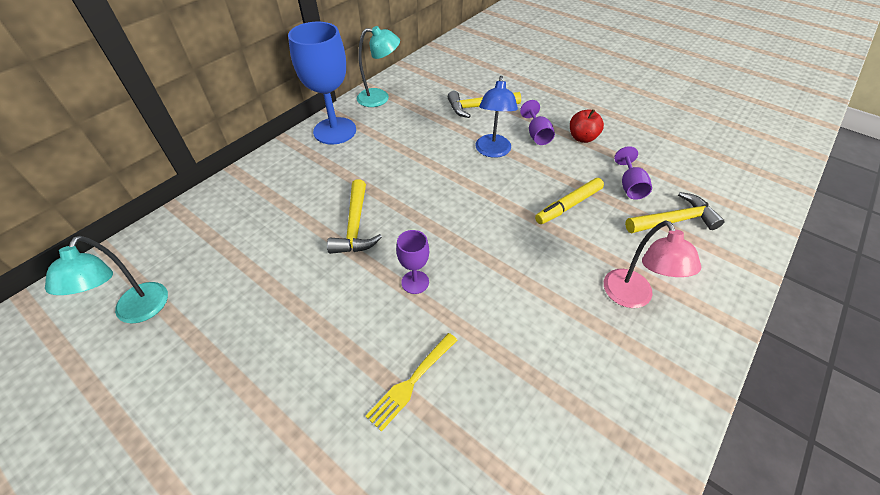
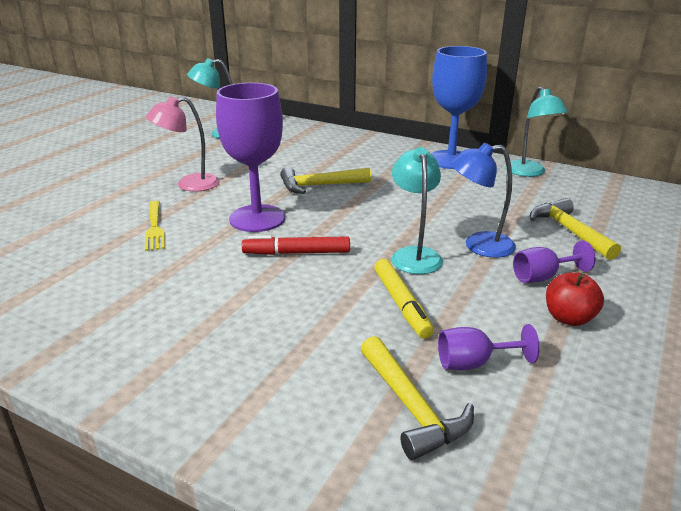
camera: 80 degrees right, 20 degrees down
(412, 381) = (154, 227): yellow fork -> yellow fork turned 135 degrees counterclockwise
(415, 282) = (257, 218): purple goblet -> purple goblet, size x2.06
(489, 257) = (296, 253): none -> red marker
(501, 186) = (414, 255): none -> turquoise lamp
(568, 205) = (401, 304): yellow marker -> yellow marker turned 150 degrees counterclockwise
(632, 297) = (250, 352): pink lamp -> pink lamp (189, 184)

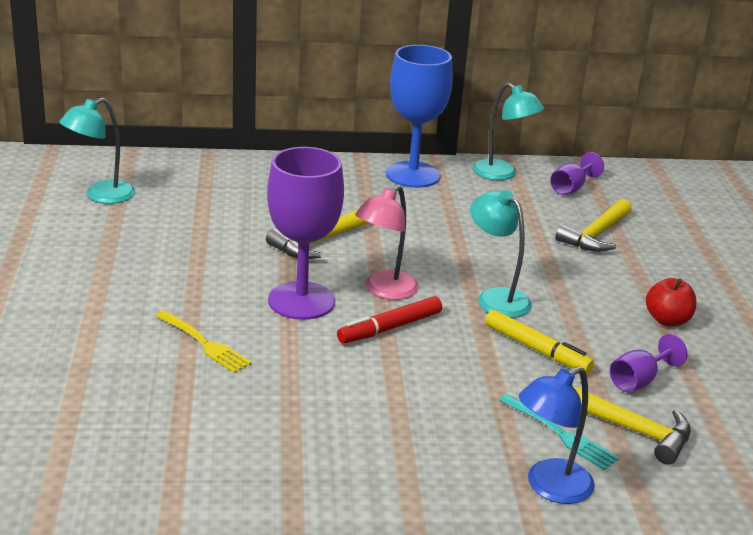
camera: 35 degrees left, 0 degrees up
(189, 184) = (165, 279): pink lamp -> pink lamp (384, 291)
(333, 383) = (559, 433): none -> turquoise fork
(479, 245) = (539, 272): blue lamp -> blue lamp (549, 487)
(542, 277) = (616, 288): purple goblet -> purple goblet (571, 188)
(569, 231) = (596, 235): yellow hammer -> yellow hammer turned 90 degrees counterclockwise

